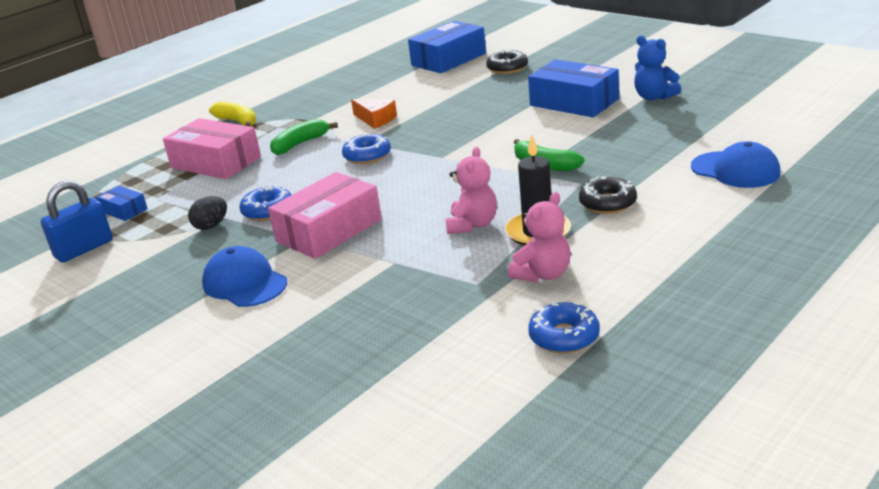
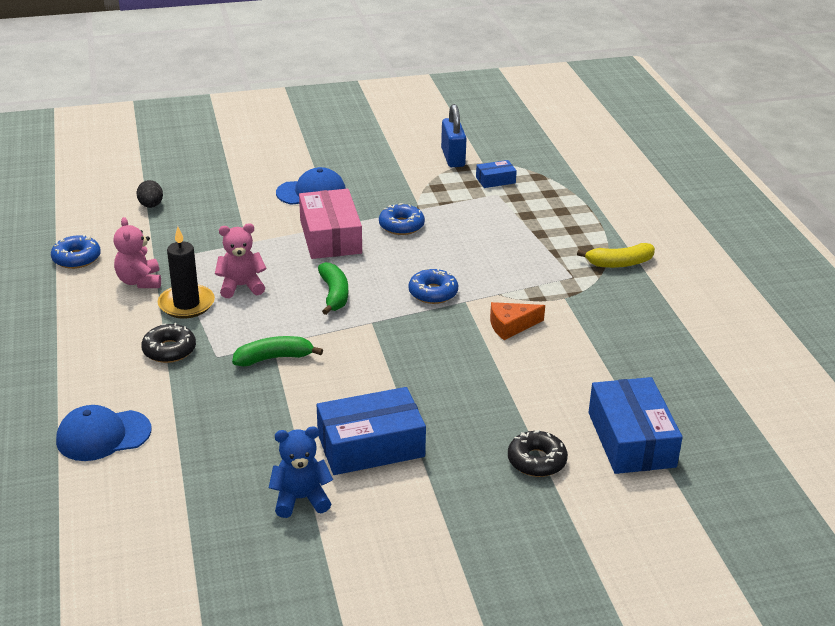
camera: 120 degrees right, 5 degrees up
(211, 226) = (413, 202): black egg -> black egg (151, 205)
(216, 162) = (532, 230): pink box -> none
(300, 144) = (512, 274): green banana -> green banana (334, 294)
(472, 225) = (241, 286): pink teddy bear -> pink teddy bear turned 120 degrees clockwise

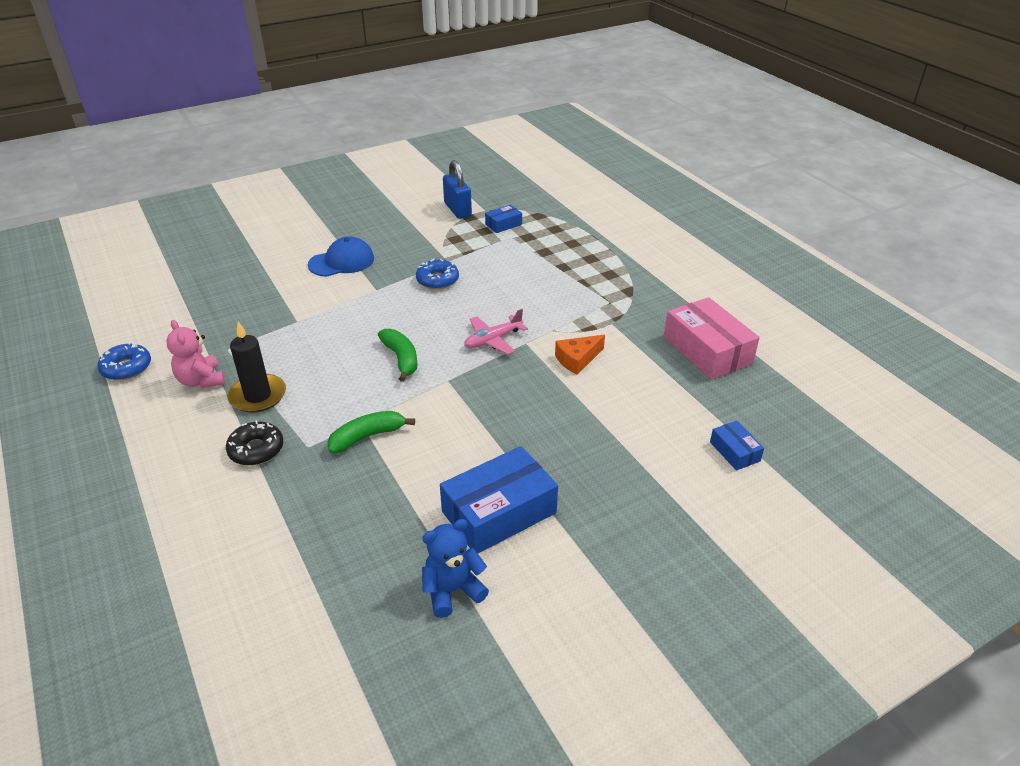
camera: 15 degrees left, 5 degrees up
(103, 435) = (215, 564): blue cap -> none
(151, 205) = (188, 300): black egg -> none
(241, 286) = (307, 367): pink teddy bear -> none
(330, 236) = (375, 301): pink box -> pink box (707, 350)
(433, 293) = (493, 340): blue donut -> pink plane
(536, 461) = (662, 493): black donut -> none
(619, 263) = (643, 283): yellow banana -> none
(631, 439) = (734, 451): blue box -> blue box, size x0.49

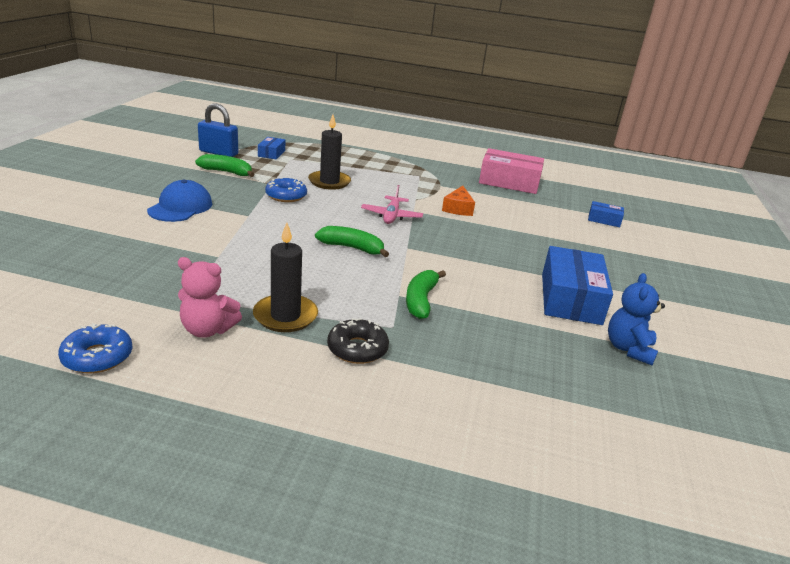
camera: 50 degrees left, 10 degrees down
(430, 235) = (227, 172): none -> green banana
(501, 278) = (329, 182): none -> black candle

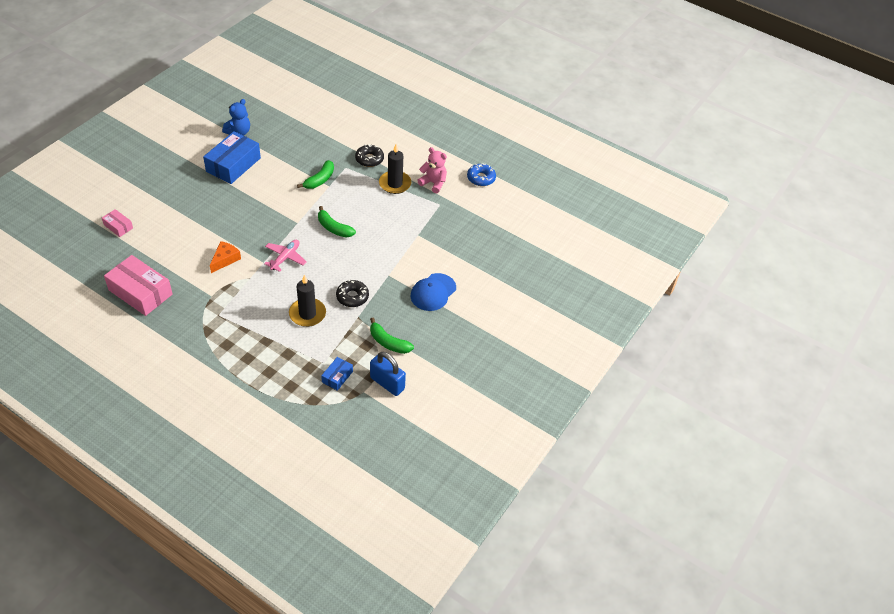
camera: 160 degrees left, 20 degrees up
(286, 196) = (352, 297): blue donut -> black donut
(604, 220) = (118, 226): blue box -> pink box

